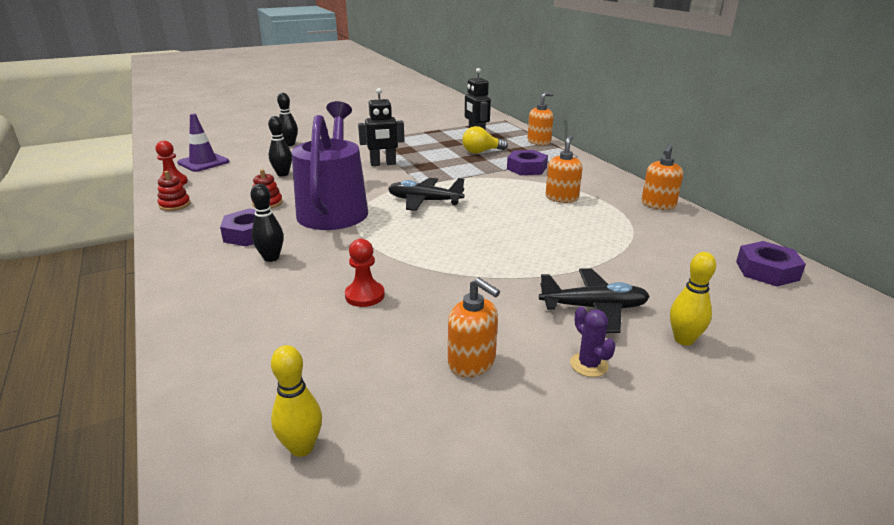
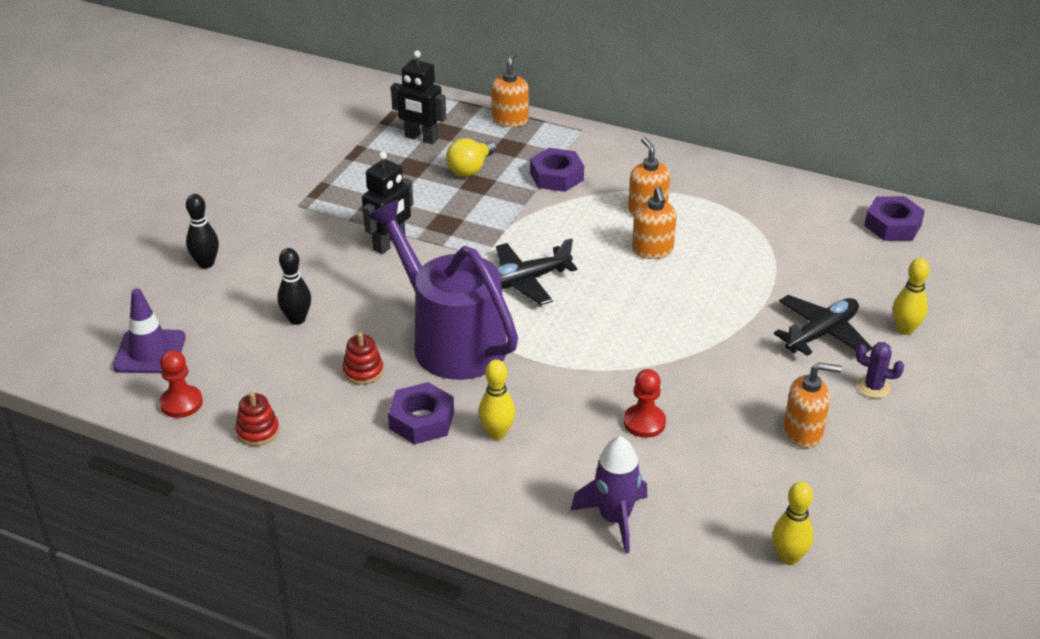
camera: 40 degrees left, 10 degrees up
(240, 338) = (614, 519): none -> purple rocket
(271, 258) = (497, 433): black bowling pin -> yellow bowling pin
(658, 205) = (739, 178): orange soap dispenser -> orange soap dispenser (652, 250)

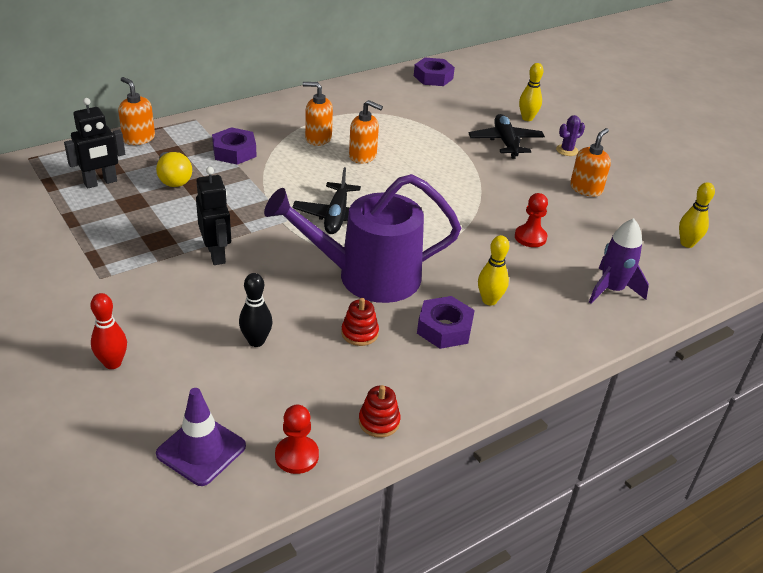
camera: 60 degrees left, 0 degrees up
(206, 263) = (112, 363): black bowling pin -> red bowling pin

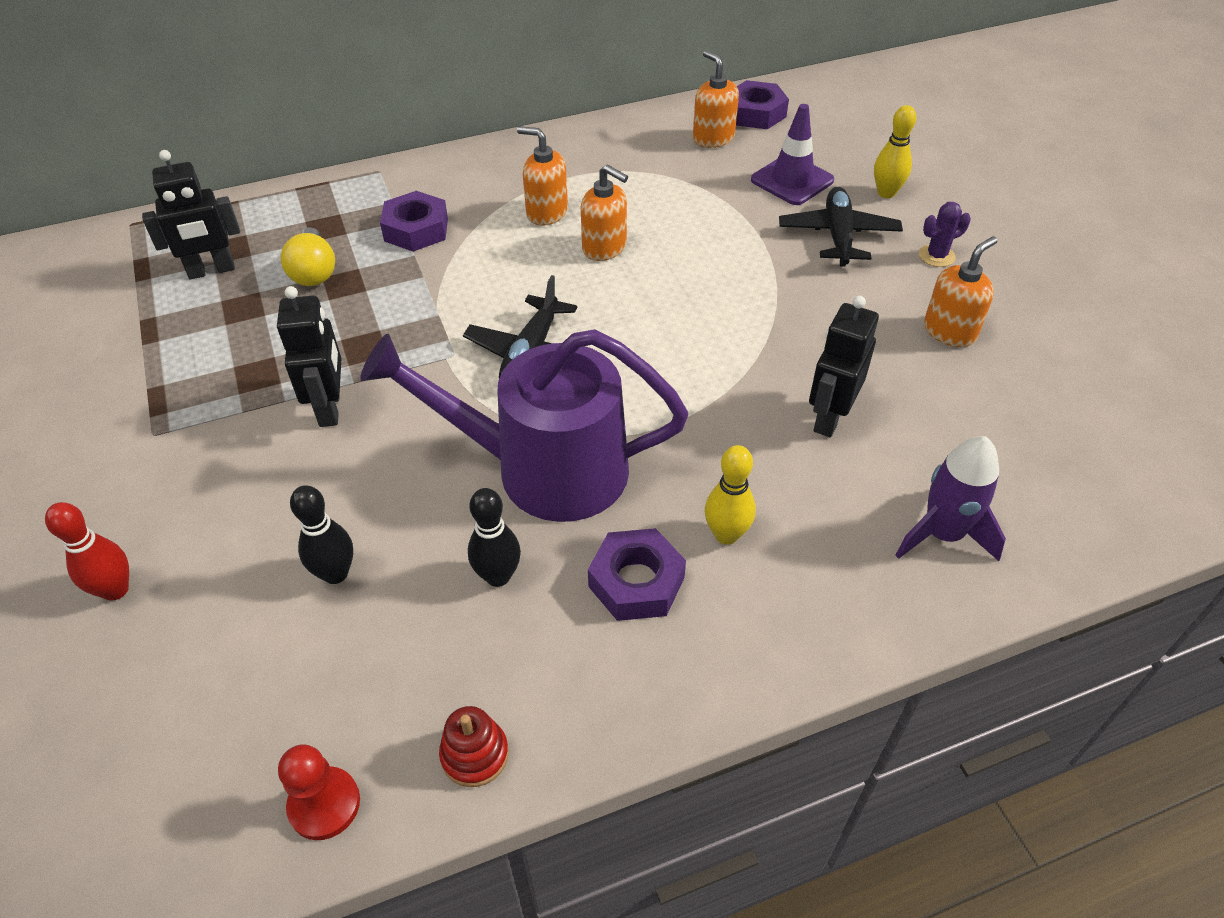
camera: 15 degrees right, 10 degrees up
(138, 138) = (289, 199): orange soap dispenser -> orange soap dispenser (713, 138)
(201, 450) = (185, 771): purple traffic cone -> purple traffic cone (792, 180)
(359, 333) = (498, 576): red stacking toy -> black bowling pin
(530, 237) = (829, 417): red pawn -> black robot
(687, 243) = (1102, 452): yellow bowling pin -> none

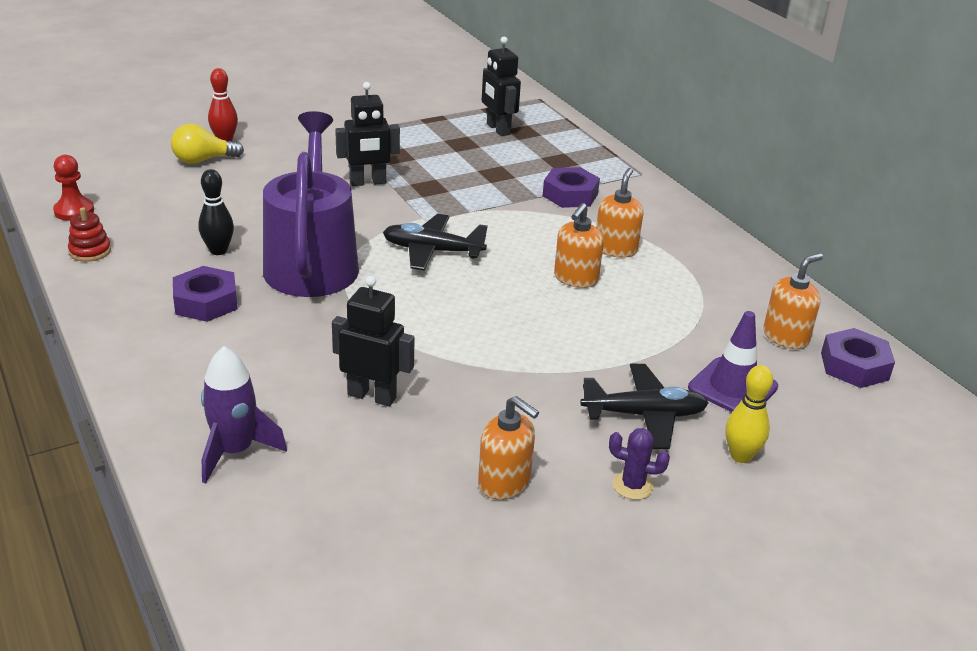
camera: 80 degrees right, 15 degrees down
(314, 272) = (506, 162): yellow light bulb -> yellow light bulb (203, 160)
(335, 573) = (227, 198): black bowling pin -> none
(726, 534) = (244, 340): yellow bowling pin -> none
(936, 256) = (633, 485): purple cactus -> purple cactus turned 45 degrees counterclockwise

